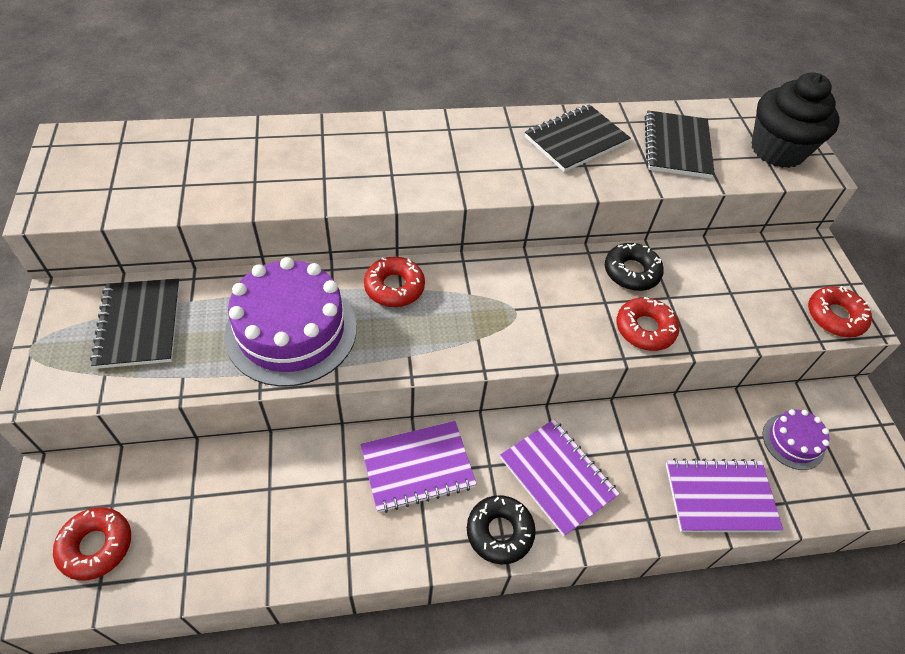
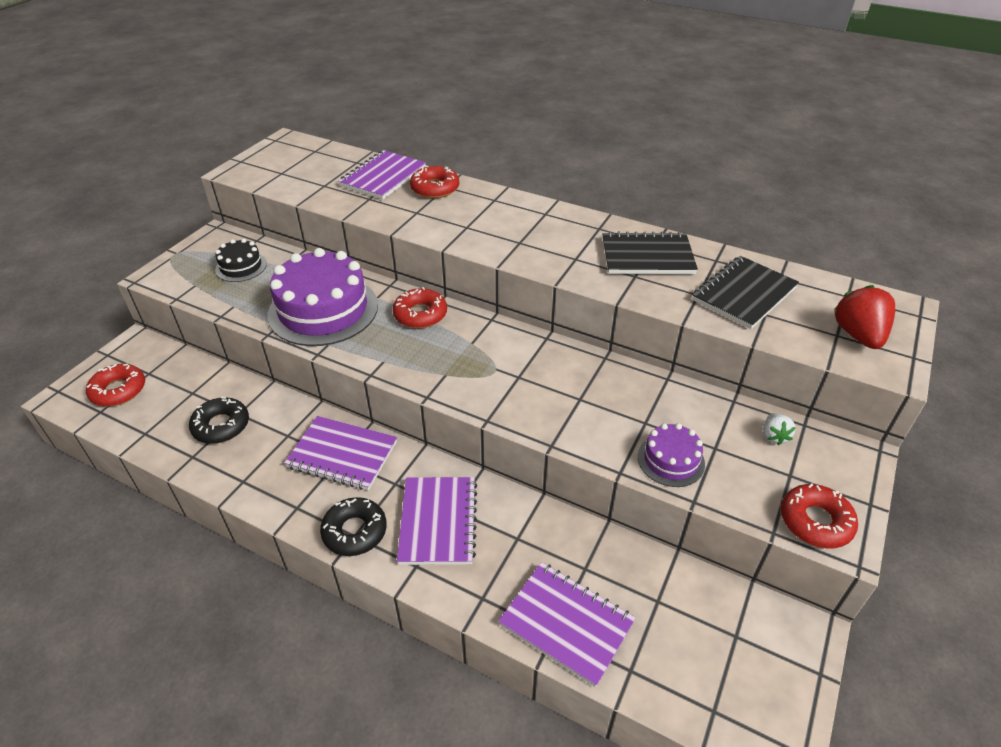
camera: 40 degrees right, 10 degrees down
(139, 325) = (241, 267): black notebook -> black cake
(242, 148) = (383, 177): none -> purple notebook
(631, 272) = (629, 388): black donut -> black donut (221, 426)
(645, 329) = (594, 434): red donut -> red donut (435, 188)
(756, 261) = (774, 436): none -> white strawberry
(777, 150) = (858, 335): black cupcake -> red strawberry
(793, 441) = (693, 626): purple cake -> purple cake (671, 460)

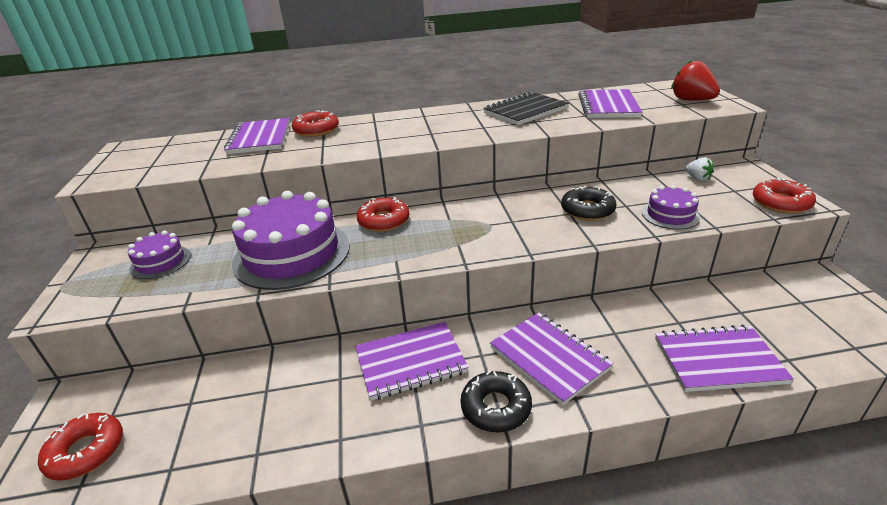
camera: 35 degrees left, 10 degrees down
(221, 426) = (259, 410): black donut -> black donut (587, 210)
(241, 267) = (160, 262): black cake -> purple cake
(744, 294) = (608, 106): black notebook -> purple notebook

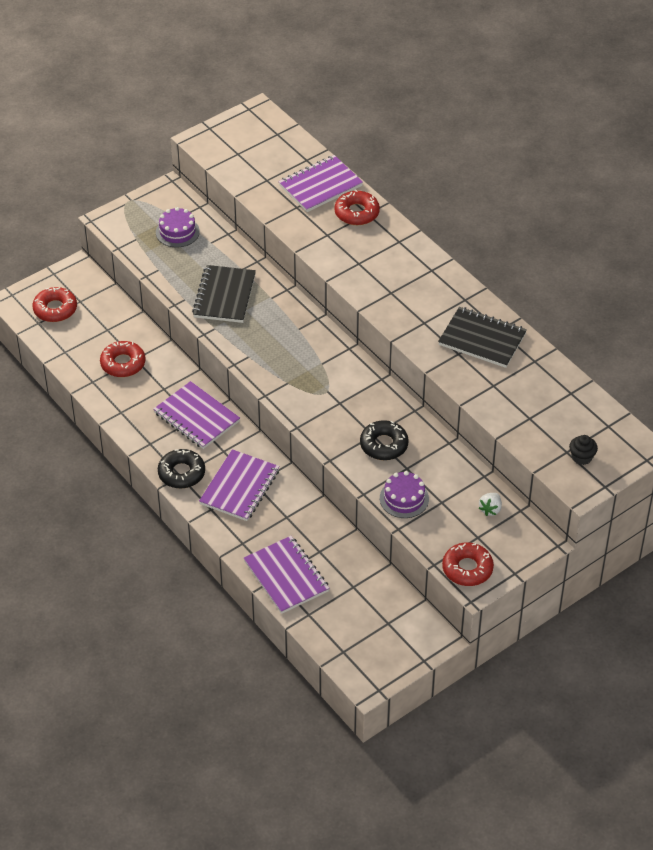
camera: 60 degrees right, 15 degrees up
(292, 254) = (224, 296): purple cake -> black notebook
(384, 221) = (296, 325): red donut -> red donut (123, 363)
(608, 106) = (528, 397): purple notebook -> none
(691, 100) = (581, 457): red strawberry -> black cupcake

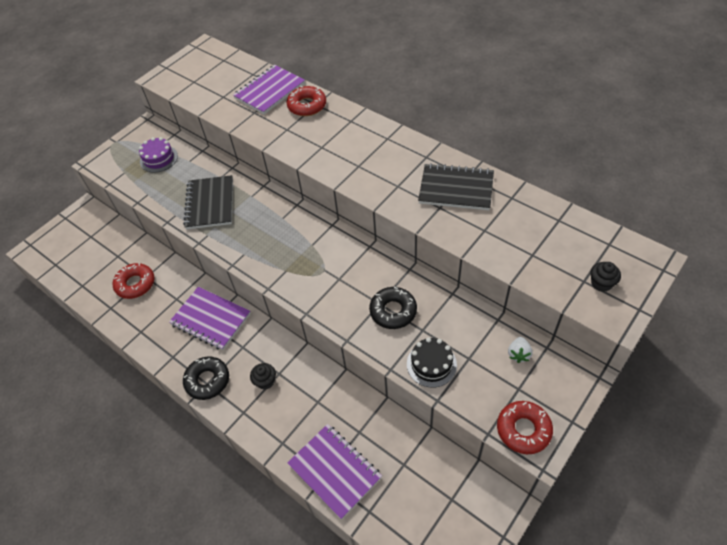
camera: 10 degrees left, 5 degrees up
(55, 309) = (69, 248): red donut -> none
(239, 487) = (265, 381): purple notebook -> black cupcake
(404, 498) = (431, 364): purple cake -> black cake

